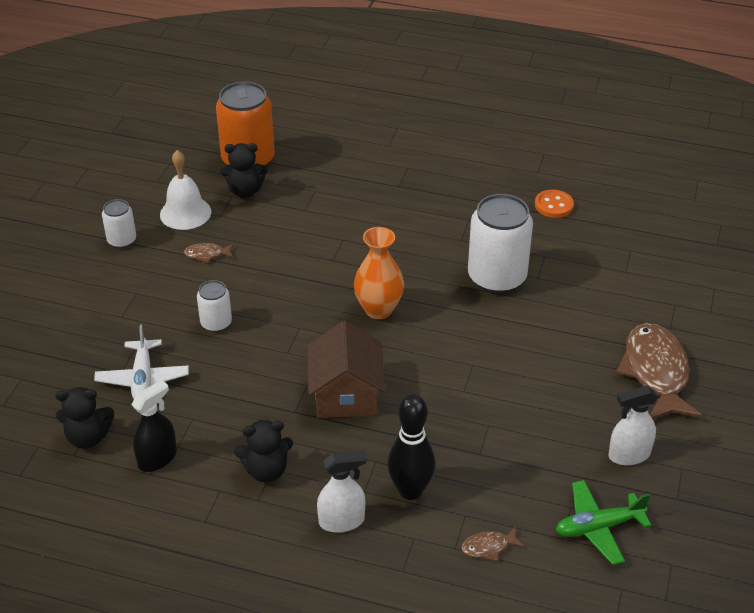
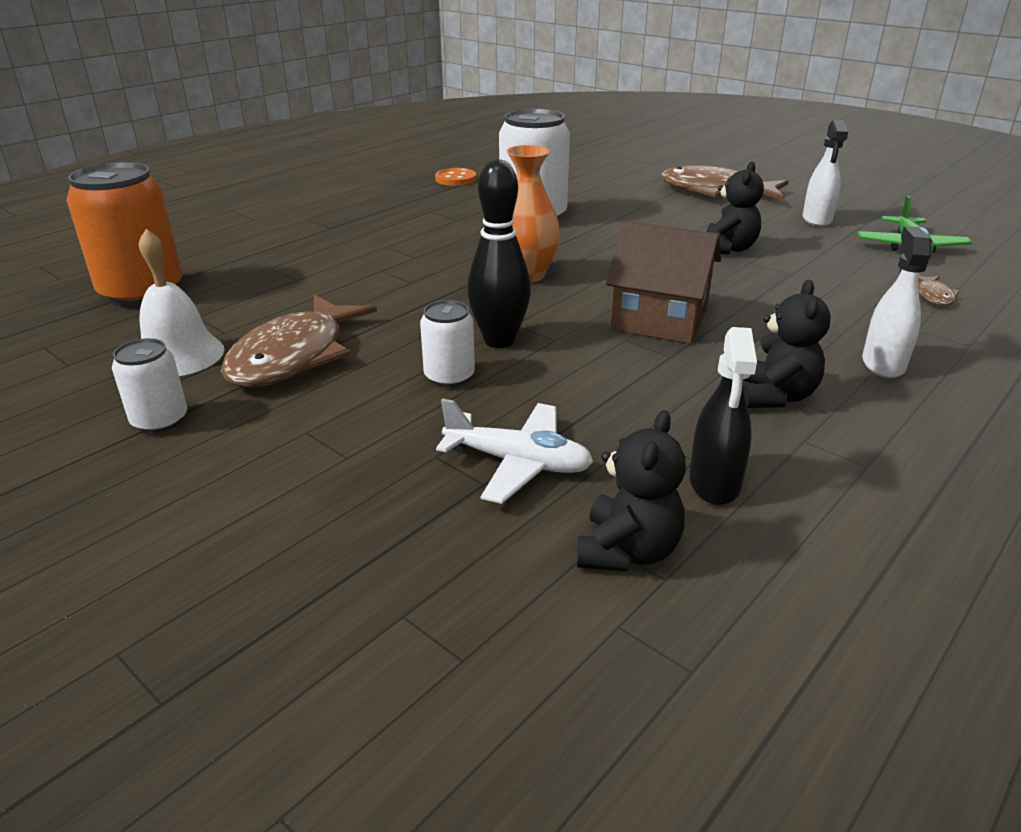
camera: 65 degrees left, 10 degrees down
(157, 458) = (714, 483): black spray bottle -> black spray bottle turned 150 degrees counterclockwise
(207, 254) = (294, 356): brown fish -> brown fish, size x2.33
(245, 191) = (202, 306): black teddy bear -> black teddy bear (728, 249)
(410, 491) = (839, 316): black bowling pin -> black bowling pin (499, 341)

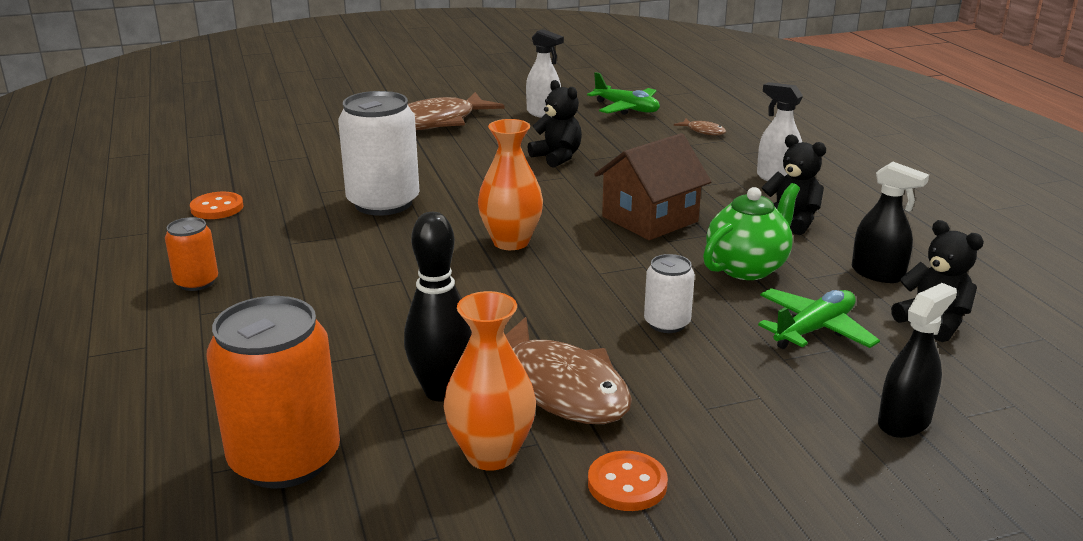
camera: 60 degrees left, 5 degrees down
(160, 421) = (627, 484): white can -> orange button
(179, 355) = (491, 454): white bell -> orange vase
(346, 205) = (196, 282): none -> orange can
(355, 564) = (904, 422): none -> black spray bottle
(499, 341) = (624, 287): black bowling pin -> black bowling pin (441, 391)
(518, 463) = (814, 329): white plane -> green plane
(618, 393) = (747, 268): none -> green teapot

